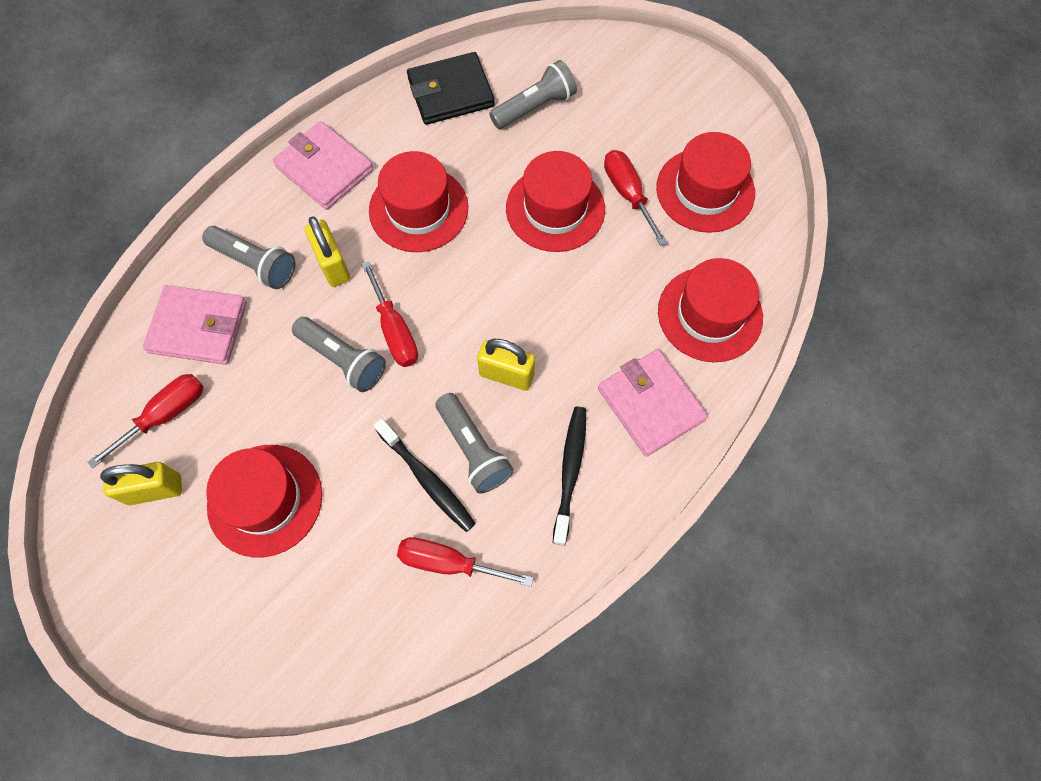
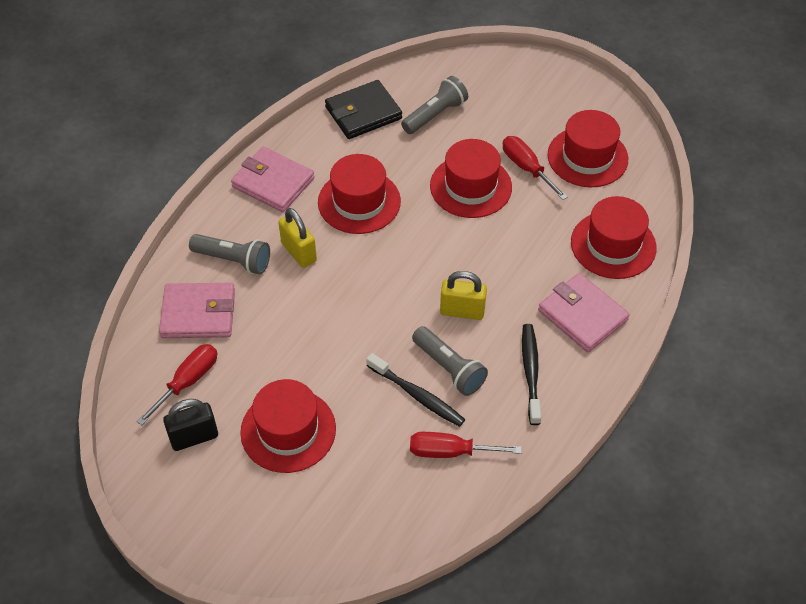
camera: 10 degrees left, 15 degrees down
(155, 490) = (194, 437): yellow padlock -> black padlock
(343, 359) = (326, 319): grey flashlight -> none
(395, 330) = (362, 292): red screwdriver -> none

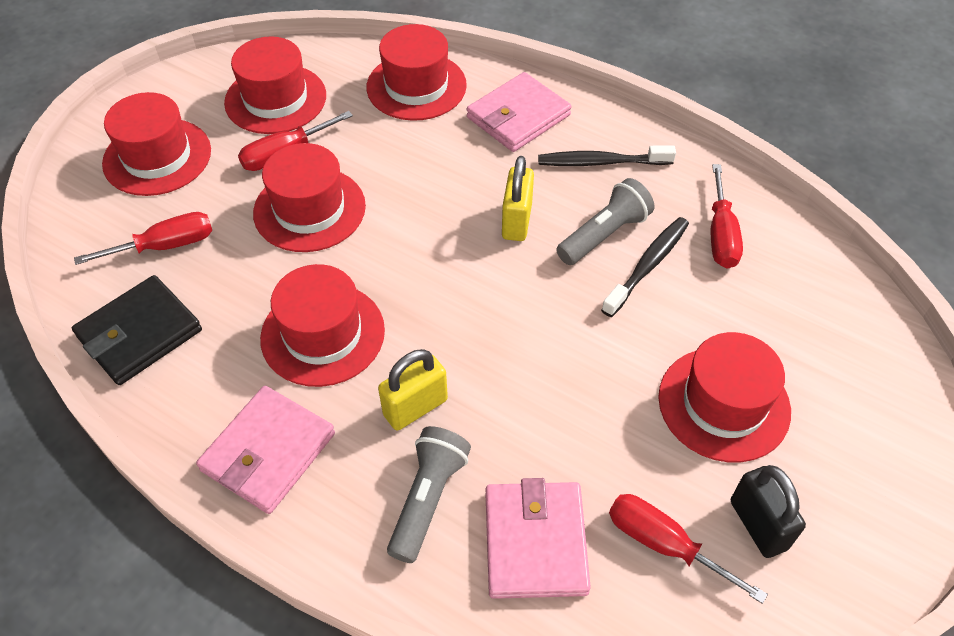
camera: 90 degrees left, 0 degrees up
(363, 113) = (139, 333): black wallet -> black wallet turned 75 degrees clockwise
(435, 115) = (165, 246): grey flashlight -> red screwdriver
(519, 99) = (157, 157): none -> red hat

